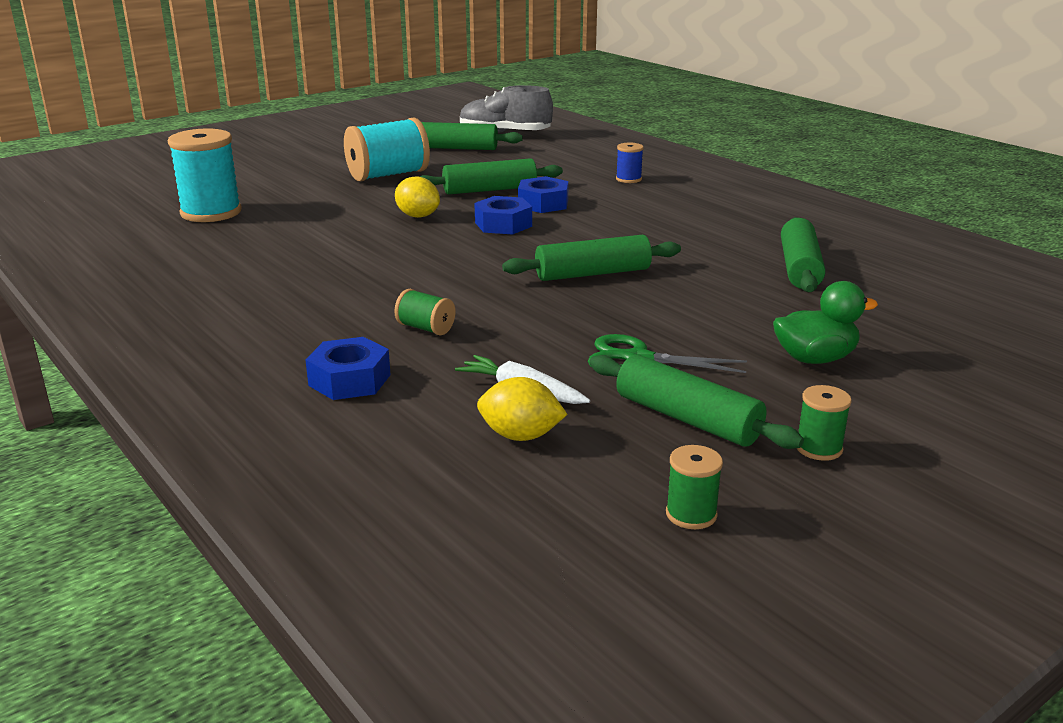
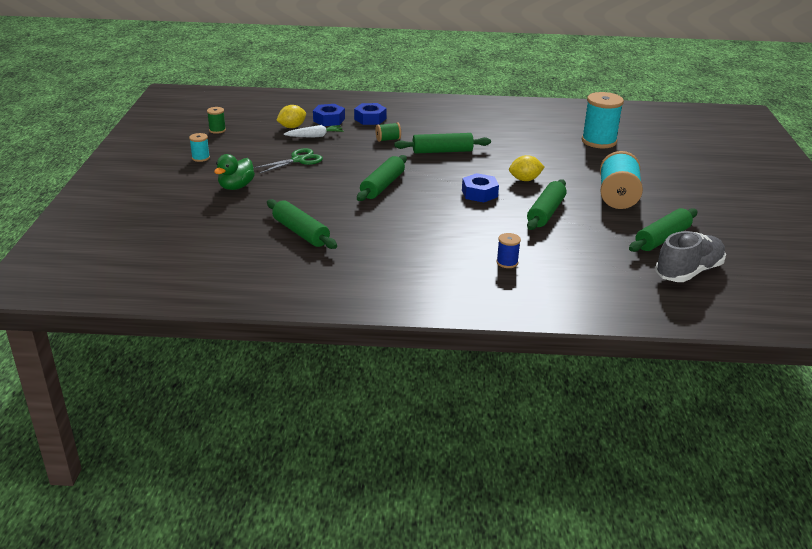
camera: 130 degrees right, 5 degrees up
(543, 203) = (498, 216): blue nut -> blue nut (329, 120)
(687, 419) = (252, 149): green rolling pin -> green rolling pin (442, 151)
(818, 448) = (200, 158): green spool -> turquoise spool

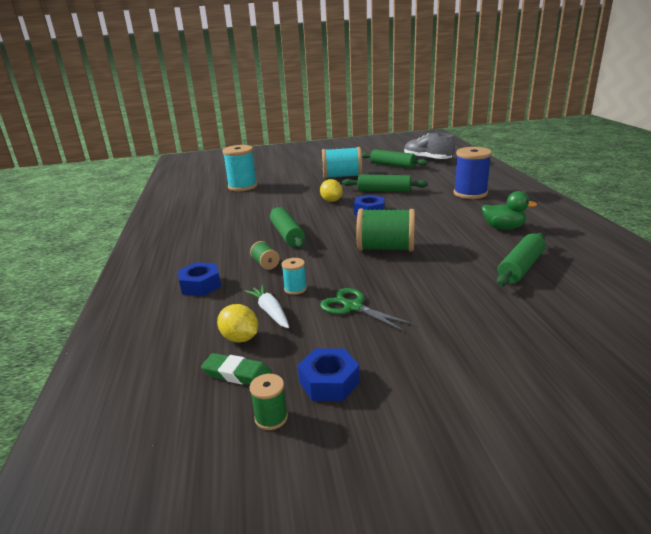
camera: 100 degrees left, 5 degrees down
(200, 158) = (397, 398): turquoise spool -> turquoise spool (295, 289)
(236, 187) = (463, 333): green duck -> green duck (503, 228)
(258, 125) = (237, 374): none -> green eraser
(329, 120) = (207, 313): blue nut -> blue nut (329, 382)
(382, 186) = (385, 248): green rolling pin -> green spool
(507, 262) = (470, 193): blue spool -> blue spool, size x2.08

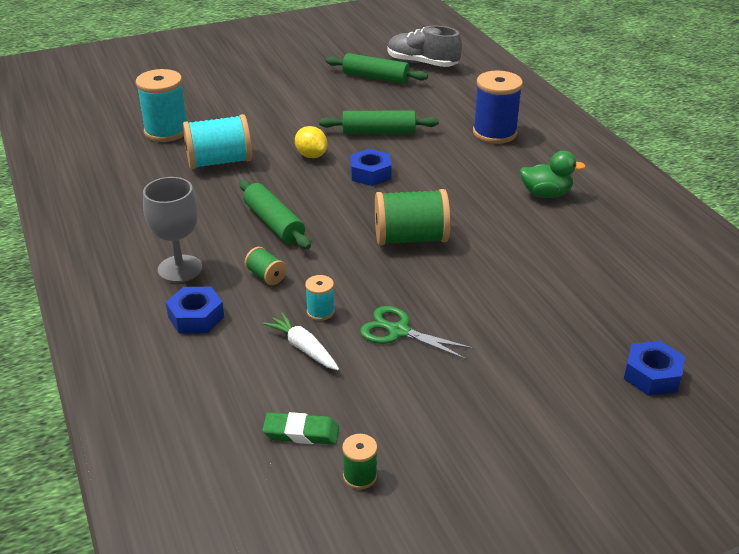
camera: 15 degrees left, 10 degrees up
(207, 256) = (180, 269): none -> grey goblet
(240, 338) = (284, 388): yellow lemon -> none
(329, 382) = (404, 429): blue nut -> blue nut (652, 375)
(342, 176) = (309, 104): turquoise spool -> turquoise spool (219, 162)
(520, 267) = (574, 257): green rolling pin -> none

